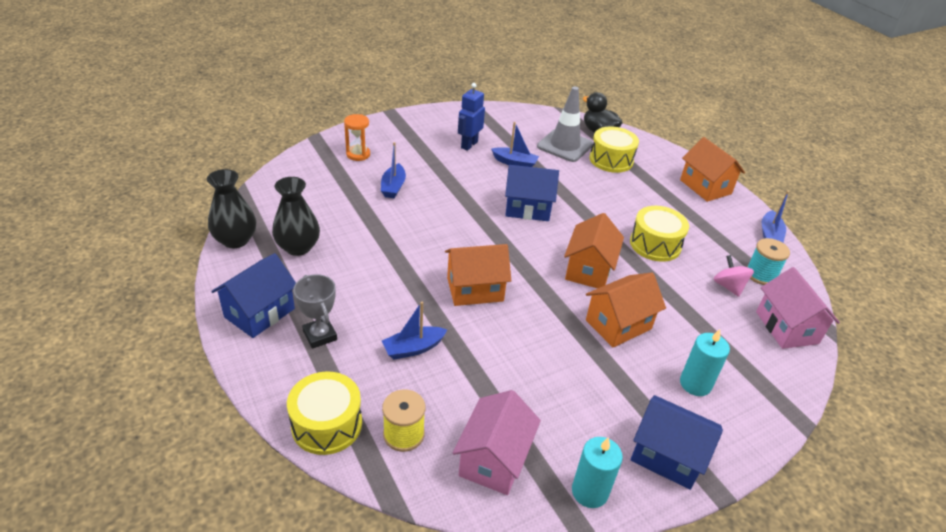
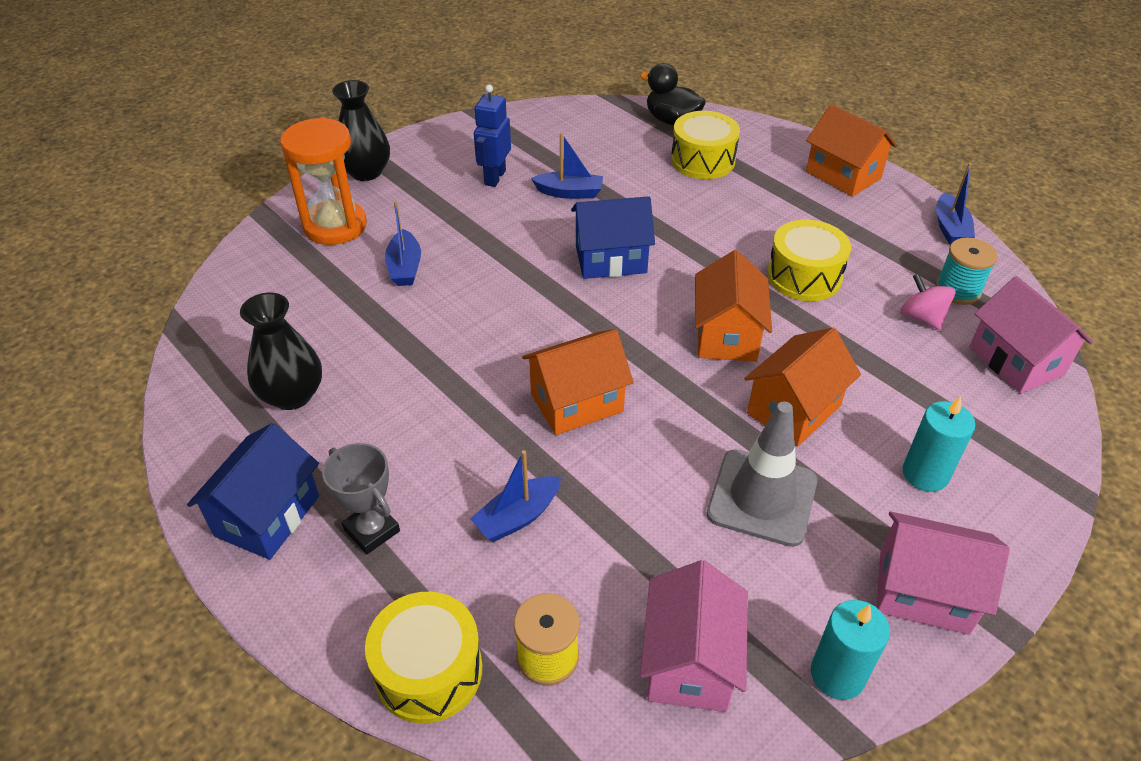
camera: 10 degrees left, 5 degrees up
(235, 240) = (191, 405): black vase -> black vase (366, 172)
(358, 154) = (335, 226): orange hourglass -> orange hourglass, size x1.72
(564, 146) = (631, 152): grey traffic cone -> grey traffic cone (762, 497)
(667, 456) = (923, 592): blue house -> pink house

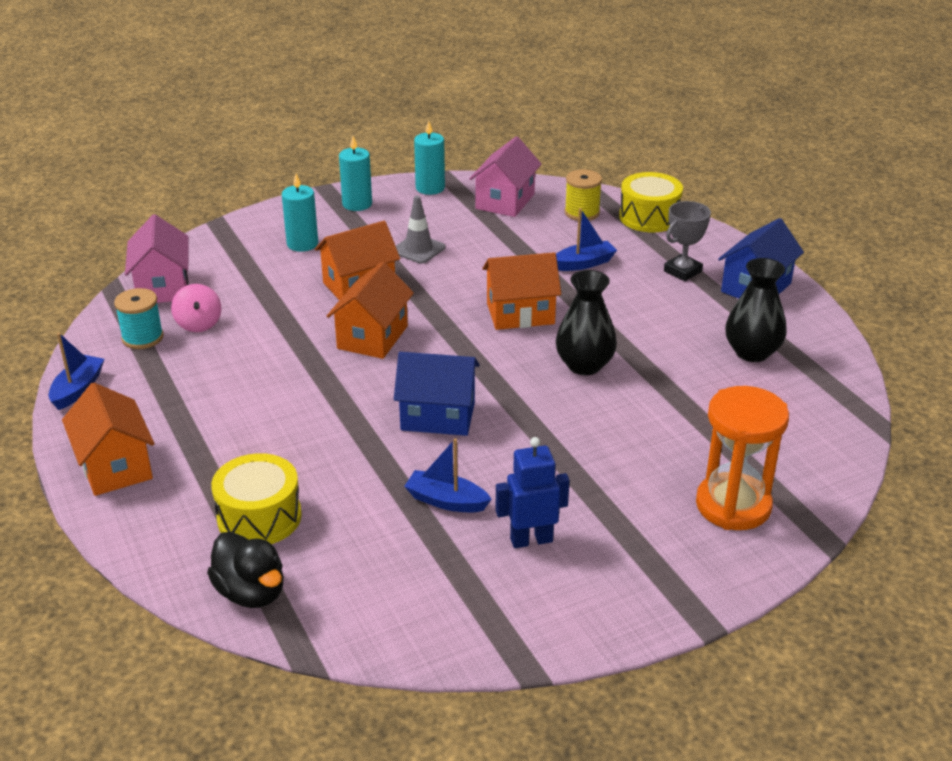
camera: 165 degrees left, 10 degrees down
(366, 172) = (700, 580): black vase -> black vase (584, 365)
(372, 530) = (682, 271): grey trophy -> grey trophy turned 75 degrees clockwise
(405, 267) = (652, 443): blue boat -> none
(494, 177) = (531, 540): blue robot -> blue robot turned 135 degrees counterclockwise
(762, 497) = (418, 249): grey traffic cone -> grey traffic cone, size x0.64
(804, 276) = (264, 370): yellow drum -> none
(923, 592) = (357, 204): pink house -> turquoise candle

